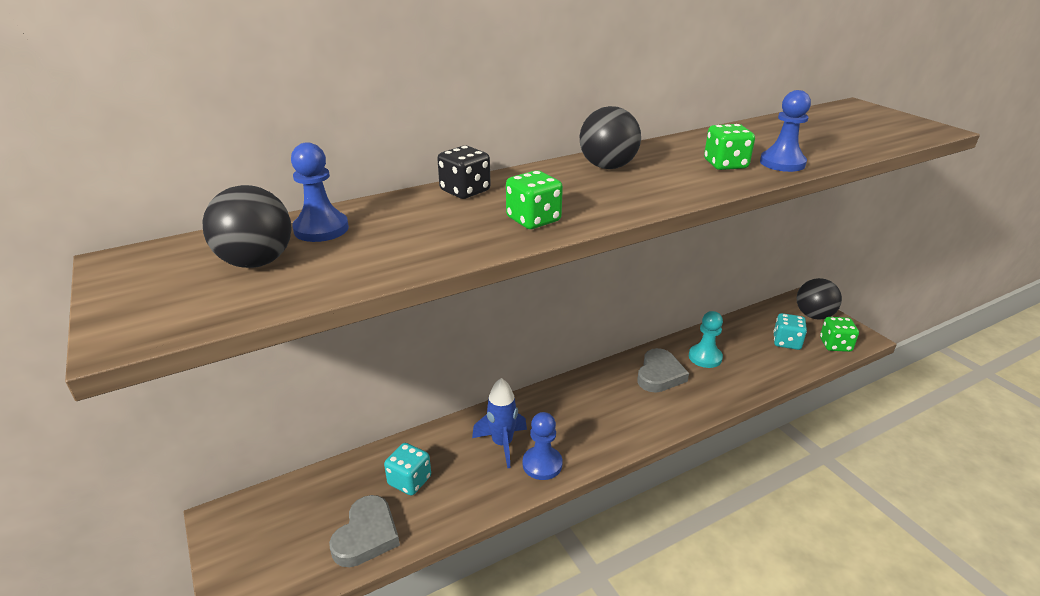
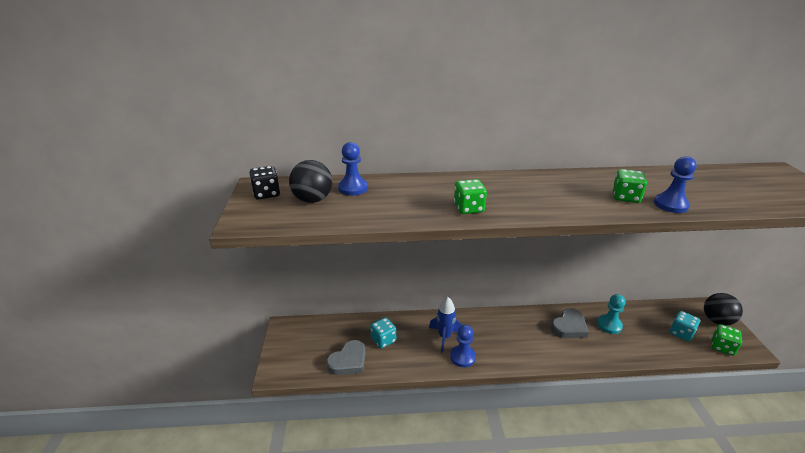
camera: 25 degrees right, 0 degrees up
(465, 191) = (442, 181): black dice -> black dice (267, 194)
(607, 167) = (541, 182): black ball -> none

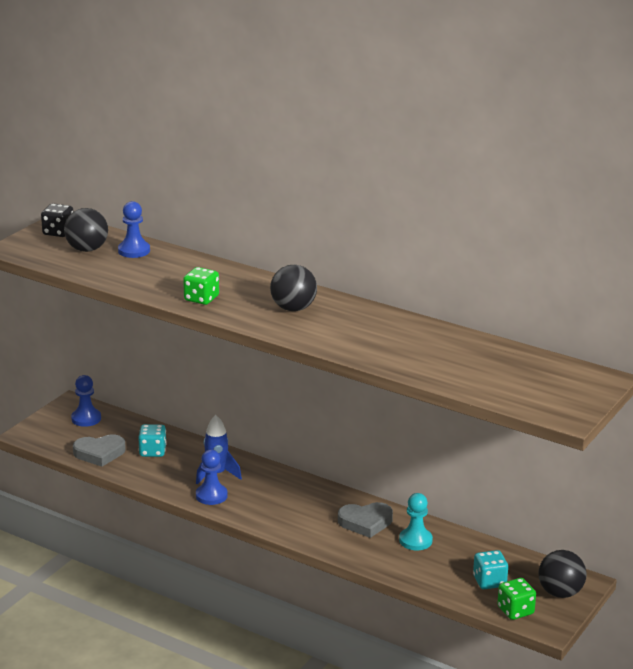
camera: 35 degrees right, 5 degrees down
(540, 191) = (293, 308): none -> black ball
(625, 197) = (362, 340): green dice -> none
(670, 204) = (390, 359): blue pawn -> blue pawn (86, 418)

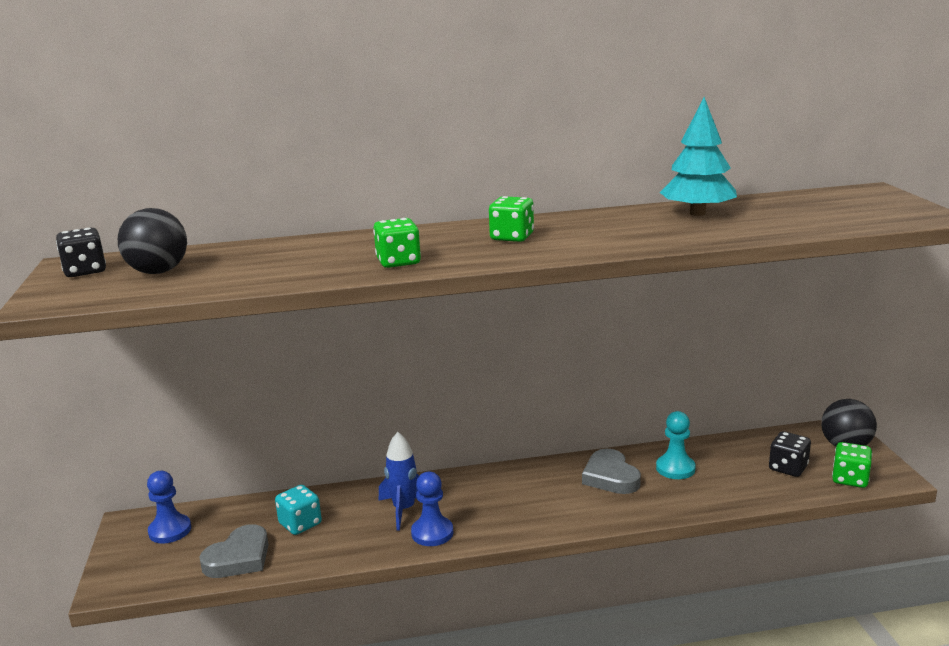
camera: 40 degrees left, 5 degrees down
(134, 251) = (224, 255): blue pawn -> none
(293, 308) = (512, 237): black ball -> green dice
(365, 522) = (610, 477): grey heart -> grey heart turned 120 degrees clockwise
(438, 342) = (697, 213): none -> turquoise tree
(489, 581) = (788, 468): turquoise dice -> black dice

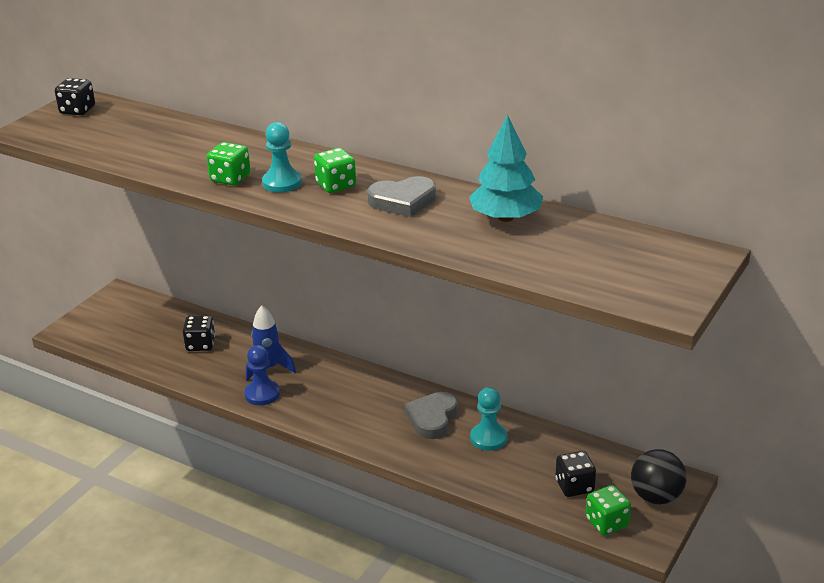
camera: 40 degrees right, 10 degrees up
(158, 272) = (107, 128): black ball -> none
(170, 530) = (131, 310): blue pawn -> none
(239, 558) = (143, 349): grey heart -> grey heart (403, 201)
(300, 524) = (200, 344): turquoise dice -> black dice
(458, 250) = (282, 183): none -> turquoise pawn

